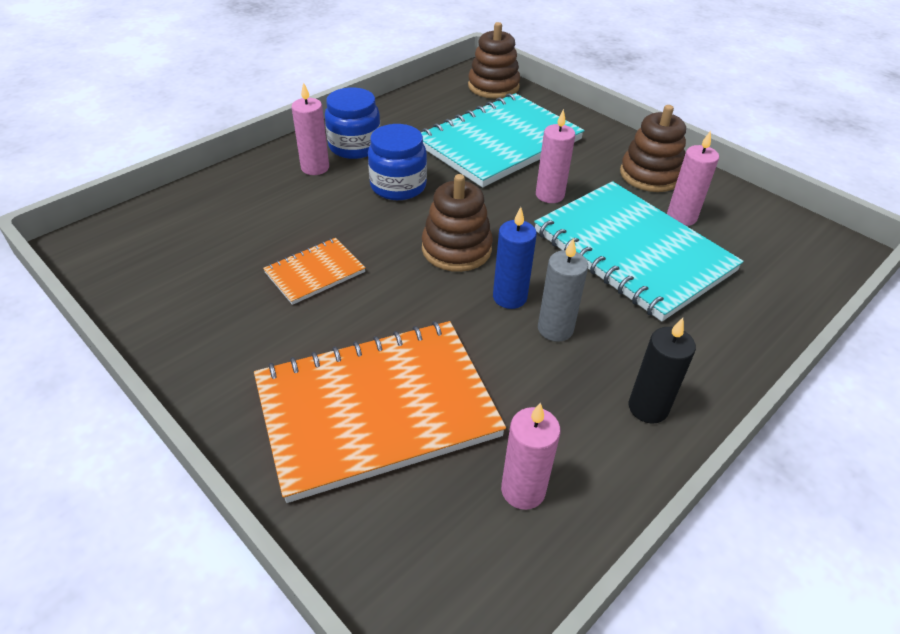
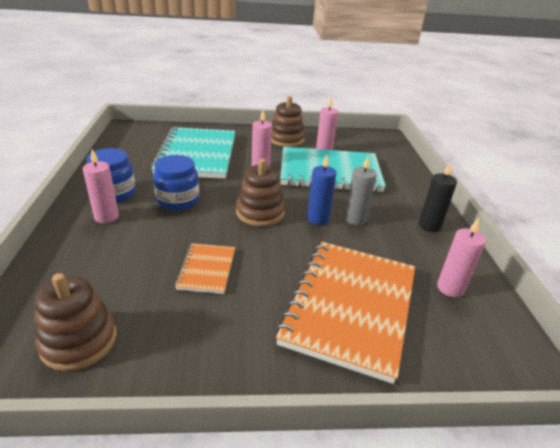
camera: 50 degrees left, 10 degrees down
(493, 86) = (148, 130): brown stacking toy -> brown stacking toy (79, 341)

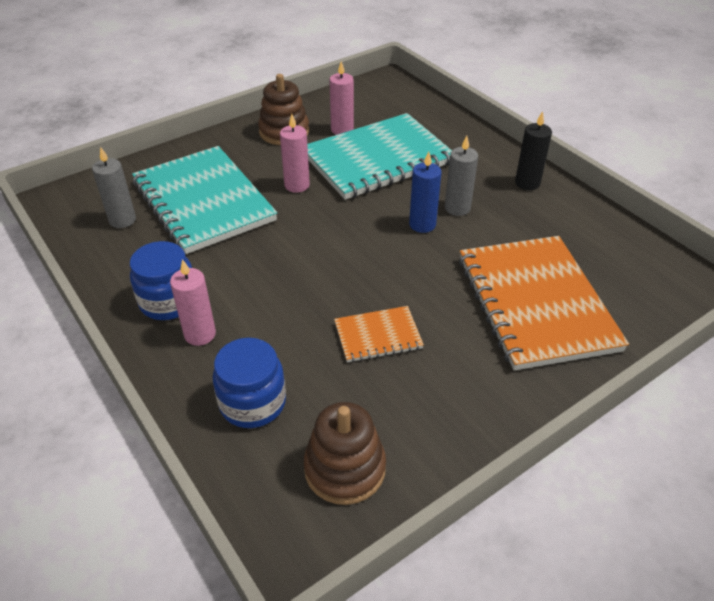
camera: 30 degrees left, 10 degrees up
(145, 147) = (122, 220): none -> grey candle
(178, 200) = (255, 273): blue jar -> blue jar (253, 403)
(206, 269) = (378, 336): orange notebook -> orange notebook turned 75 degrees counterclockwise
(260, 212) = (359, 245): brown stacking toy -> none
(450, 288) = (595, 242): pink candle -> none

